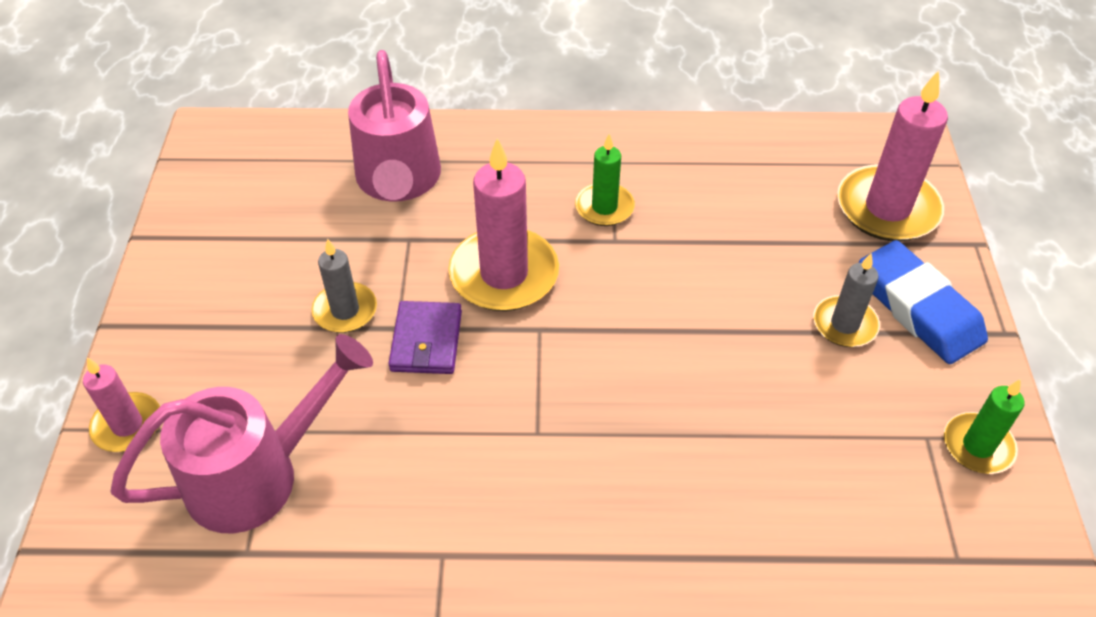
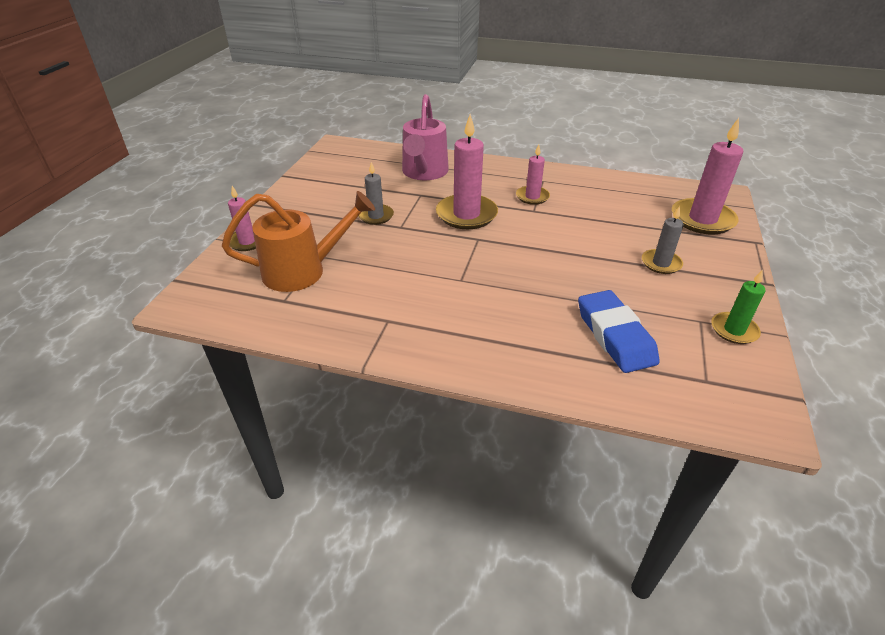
camera: 15 degrees right, 10 degrees down
(257, 475) = (303, 271): pink watering can -> orange watering can
(426, 341) = (414, 234): purple wallet -> none
(604, 207) = (532, 197): green candle -> pink candle
(918, 308) = (710, 264): blue eraser -> blue eraser (615, 336)

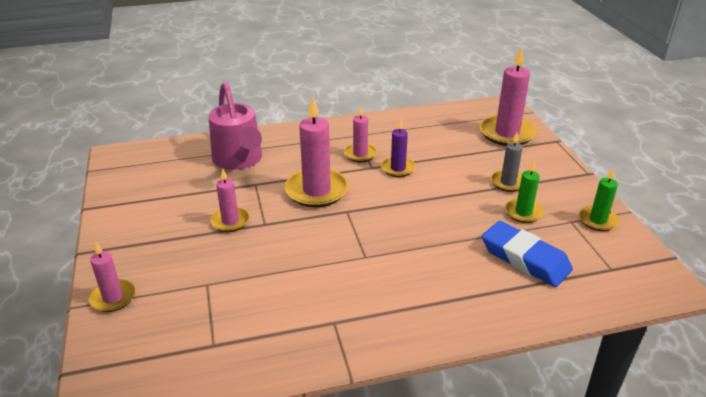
camera: 30 degrees left, 5 degrees down
(303, 271) = (206, 306): orange watering can -> none
(376, 216) = (230, 221): grey candle -> pink candle
(557, 218) = (398, 168): none -> purple candle
(652, 295) = (523, 212): none -> green candle

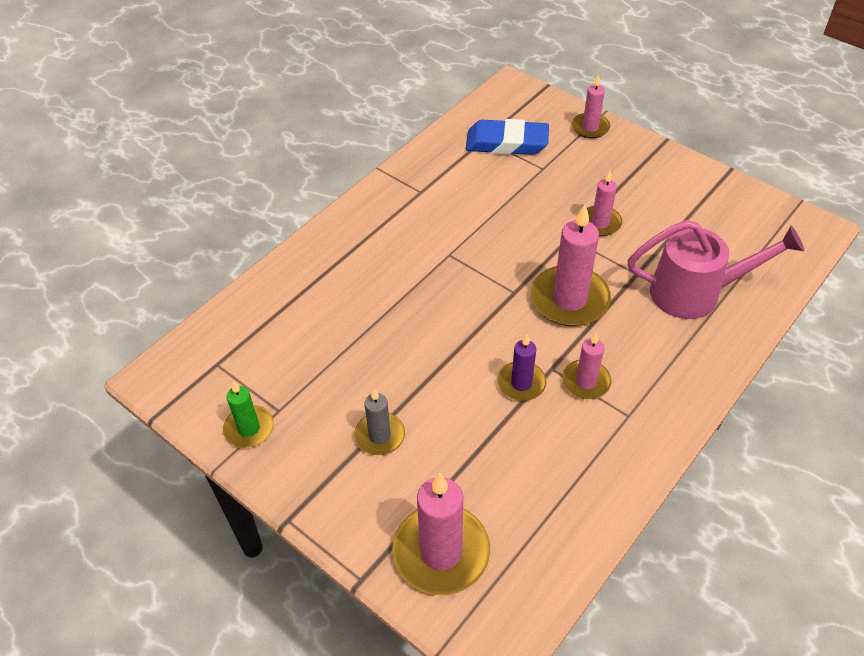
camera: 145 degrees right, 15 degrees up
(239, 160) = (696, 293): pink watering can -> pink watering can turned 150 degrees clockwise
(523, 212) = (336, 393): green candle -> none
(525, 259) = (305, 330): blue eraser -> blue eraser (506, 143)

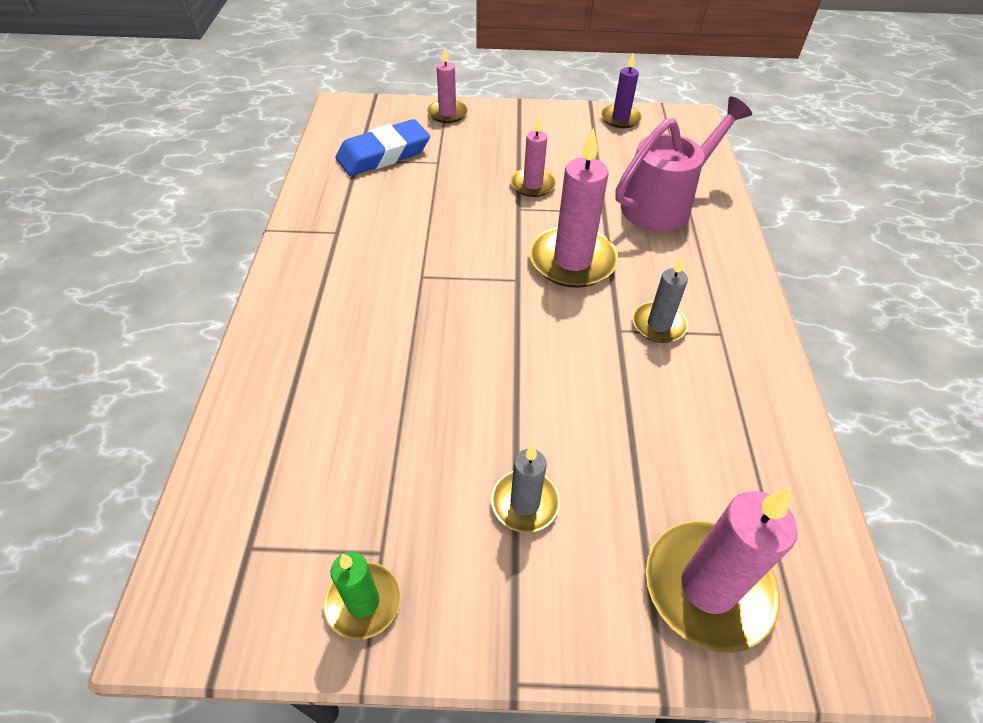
camera: 40 degrees left, 0 degrees up
(521, 383) = (607, 359): purple candle -> purple candle (620, 118)
(586, 381) = (659, 324): pink candle -> grey candle

